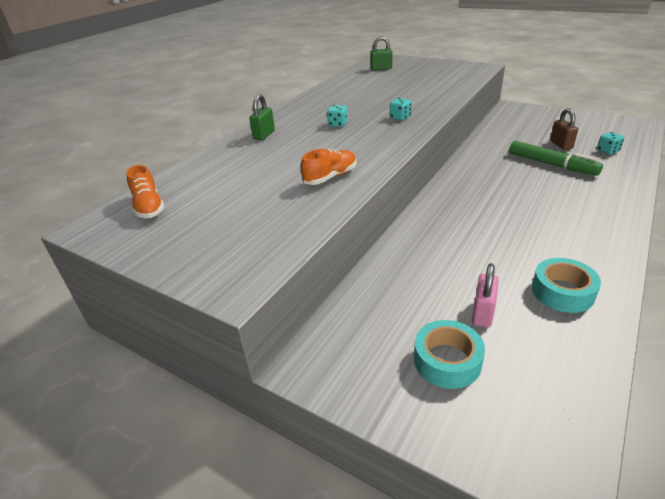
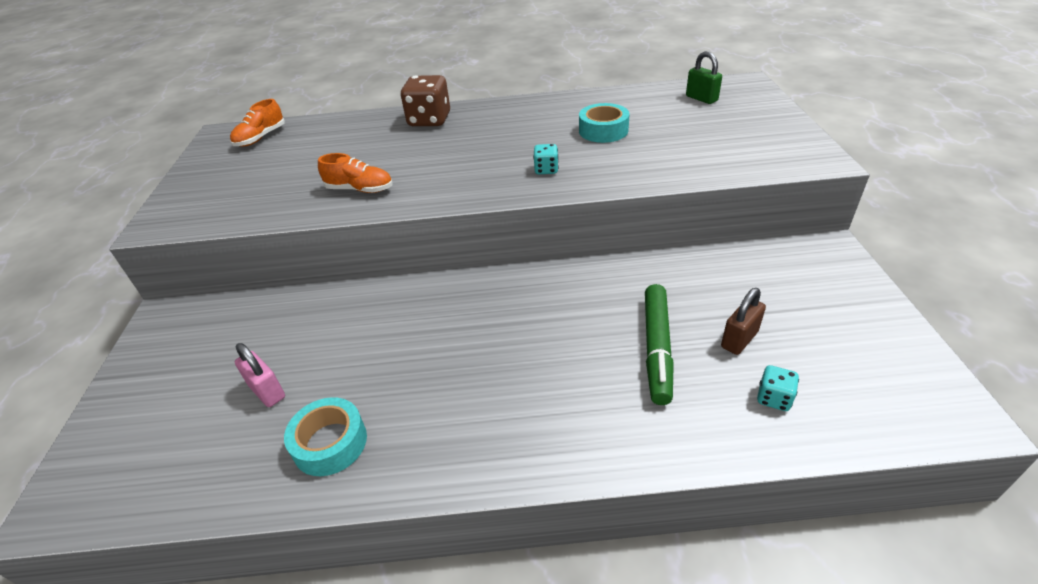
camera: 55 degrees right, 5 degrees up
(264, 135) = (429, 120): green padlock -> brown dice
(338, 124) = (490, 143): turquoise dice -> none
(447, 361) = (190, 391): turquoise tape -> turquoise tape (603, 131)
(482, 313) = (267, 391): pink padlock -> pink padlock turned 60 degrees clockwise

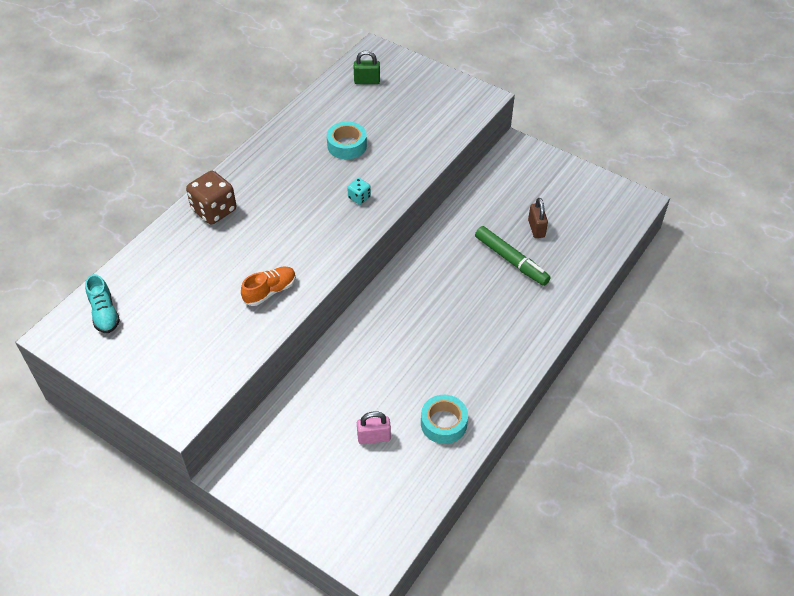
camera: 55 degrees left, 10 degrees up
(260, 138) = (104, 313): orange shoe -> turquoise shoe
(774, 398) = (577, 246): turquoise dice -> none

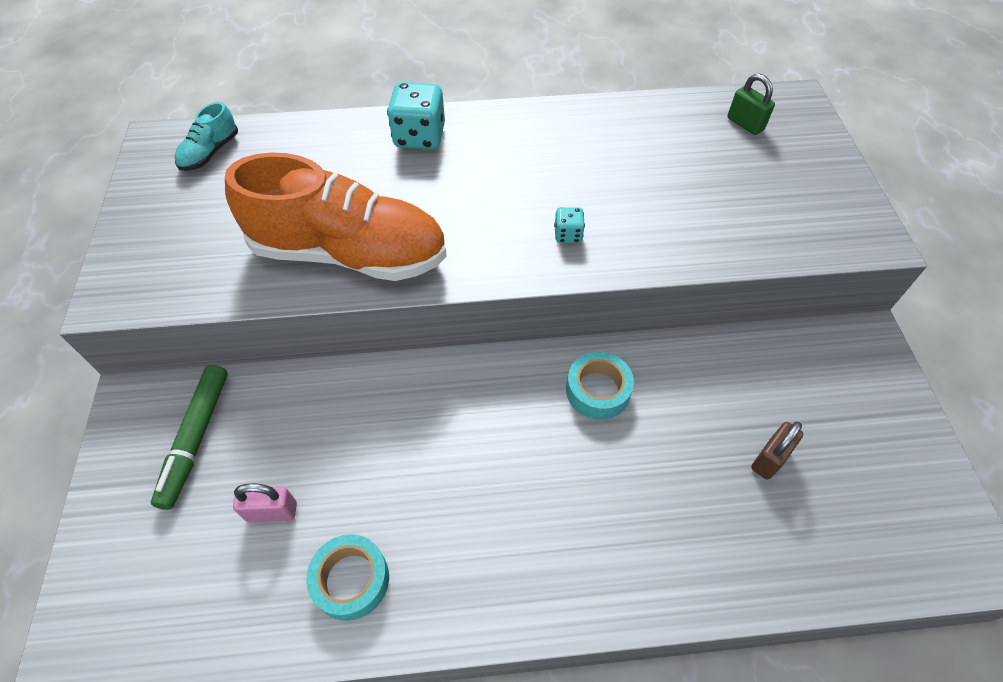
camera: 50 degrees right, 5 degrees up
(214, 210) = (419, 137): brown dice -> turquoise dice
(270, 291) = (350, 253): orange shoe -> orange shoe, size x2.35
(347, 145) = (631, 172): turquoise tape -> turquoise tape (597, 391)
(374, 437) = (272, 512): pink padlock -> pink padlock turned 45 degrees counterclockwise
(511, 260) = (685, 467): green marker -> green marker (196, 438)

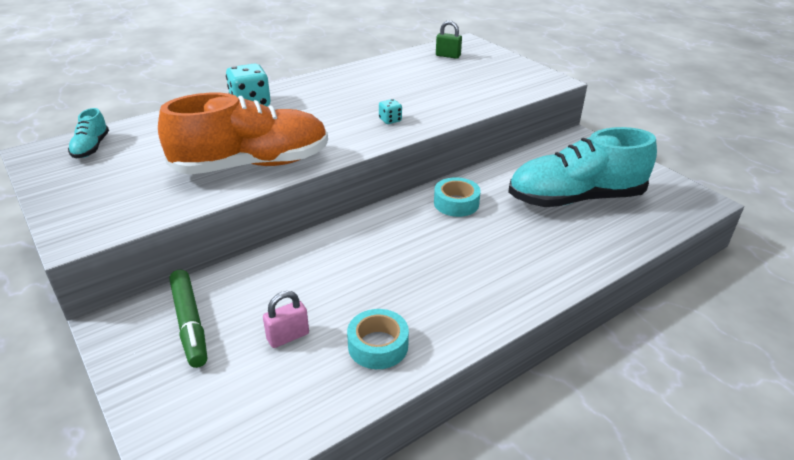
camera: 30 degrees left, 20 degrees down
(769, 459) = (575, 199): brown padlock -> turquoise shoe

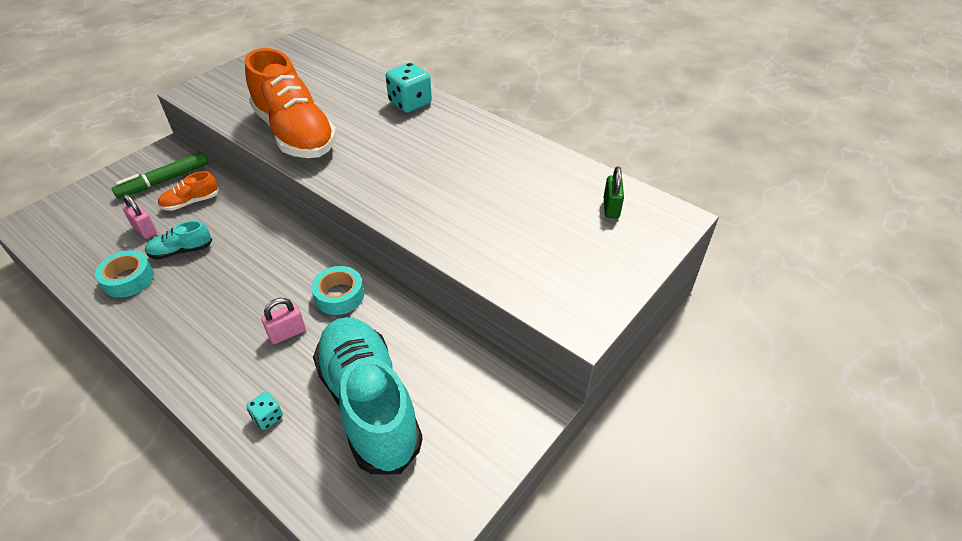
camera: 75 degrees right, 10 degrees up
(91, 148) = (311, 57): turquoise shoe -> turquoise shoe (181, 251)
(256, 297) = (191, 202): none -> orange shoe
(390, 120) = (403, 193): turquoise dice -> turquoise dice (268, 417)
(494, 233) = (287, 333): none -> pink padlock

